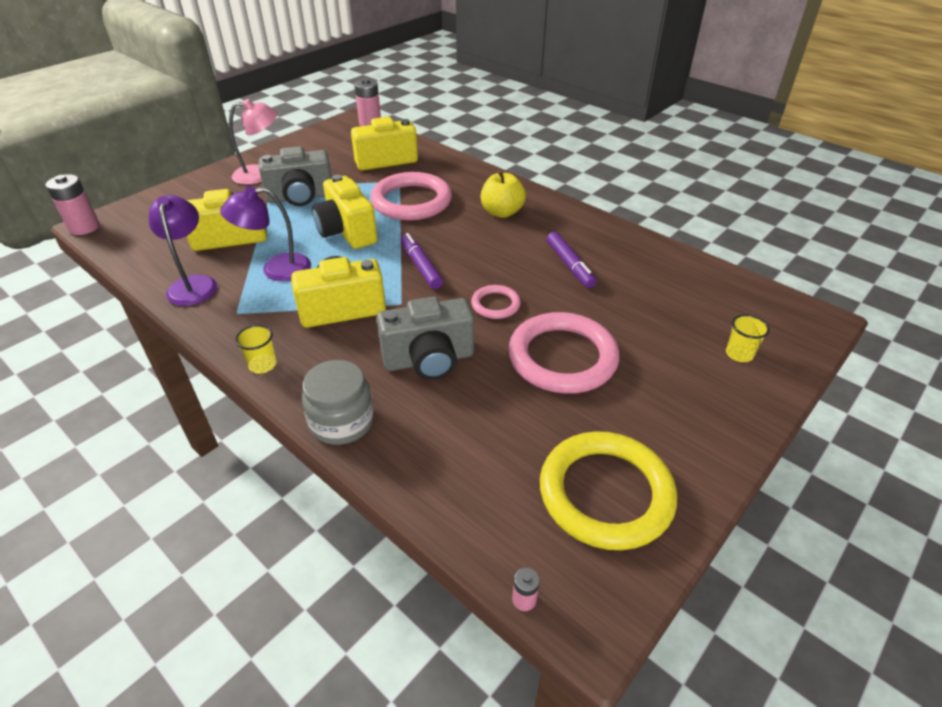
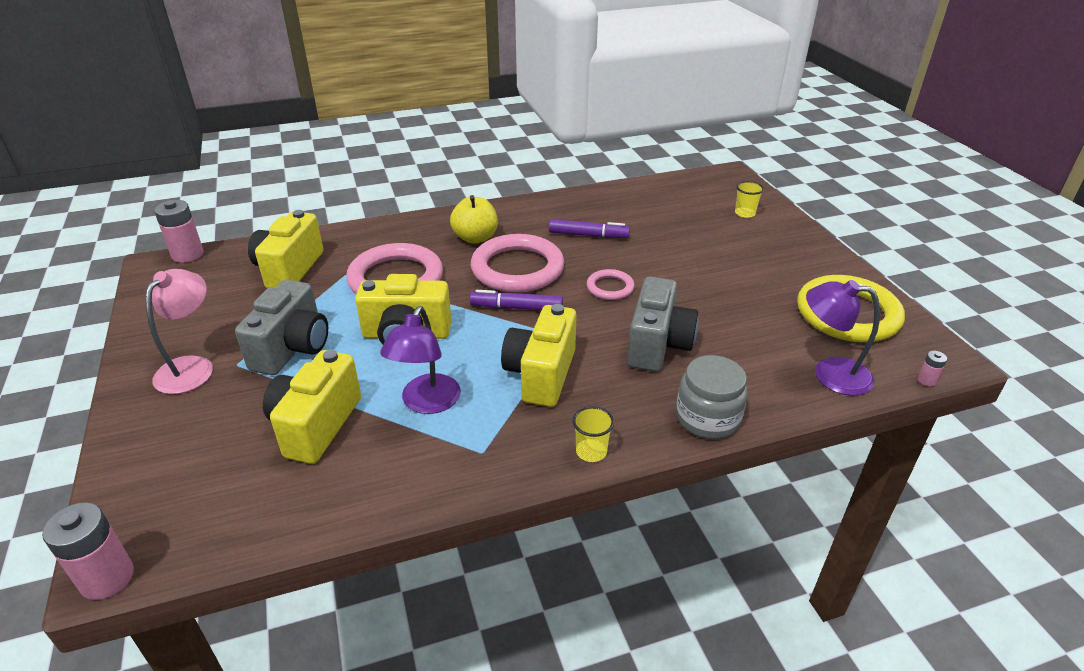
camera: 60 degrees left, 5 degrees down
(193, 284) = (390, 478): purple lamp -> purple lamp (830, 374)
(562, 357) = (700, 280): pink ring -> pink ring (517, 268)

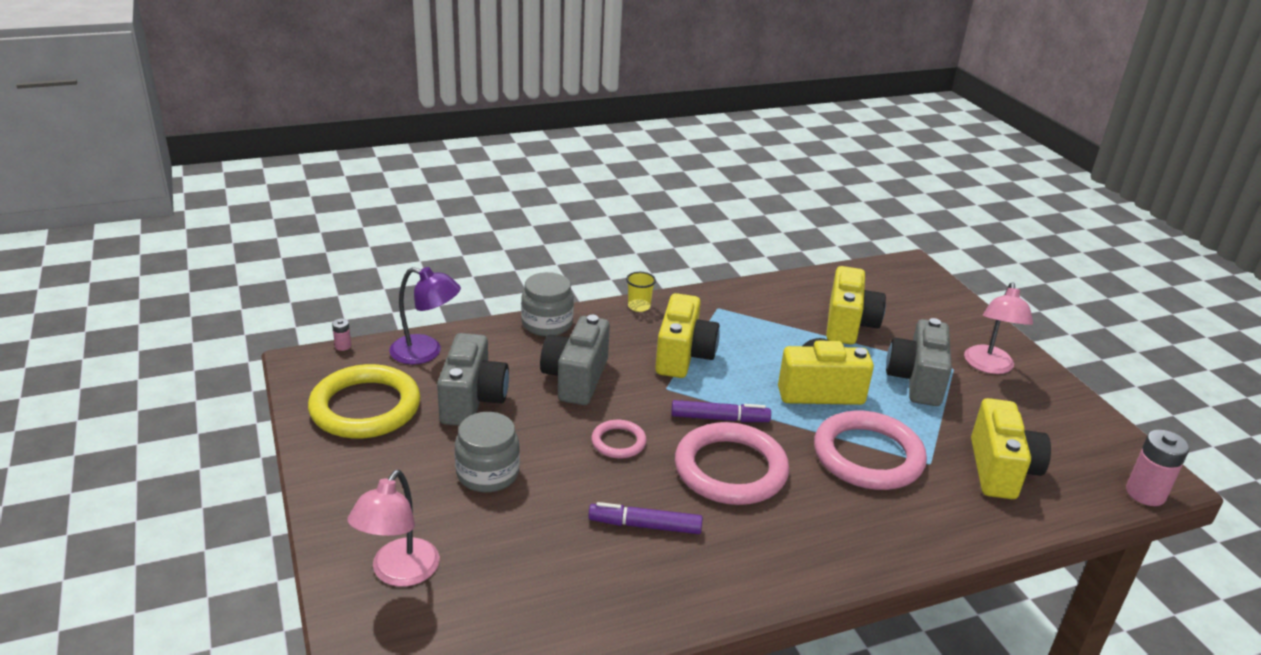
camera: 175 degrees right, 5 degrees down
(107, 578) = (908, 261): pink battery -> none
(426, 403) = (772, 337): purple lamp -> none
(475, 238) = (800, 521): yellow apple -> none
(712, 264) = (487, 473): none -> grey jar
(745, 213) = (399, 573): yellow cup -> pink lamp
(752, 321) = (472, 400): none -> grey camera

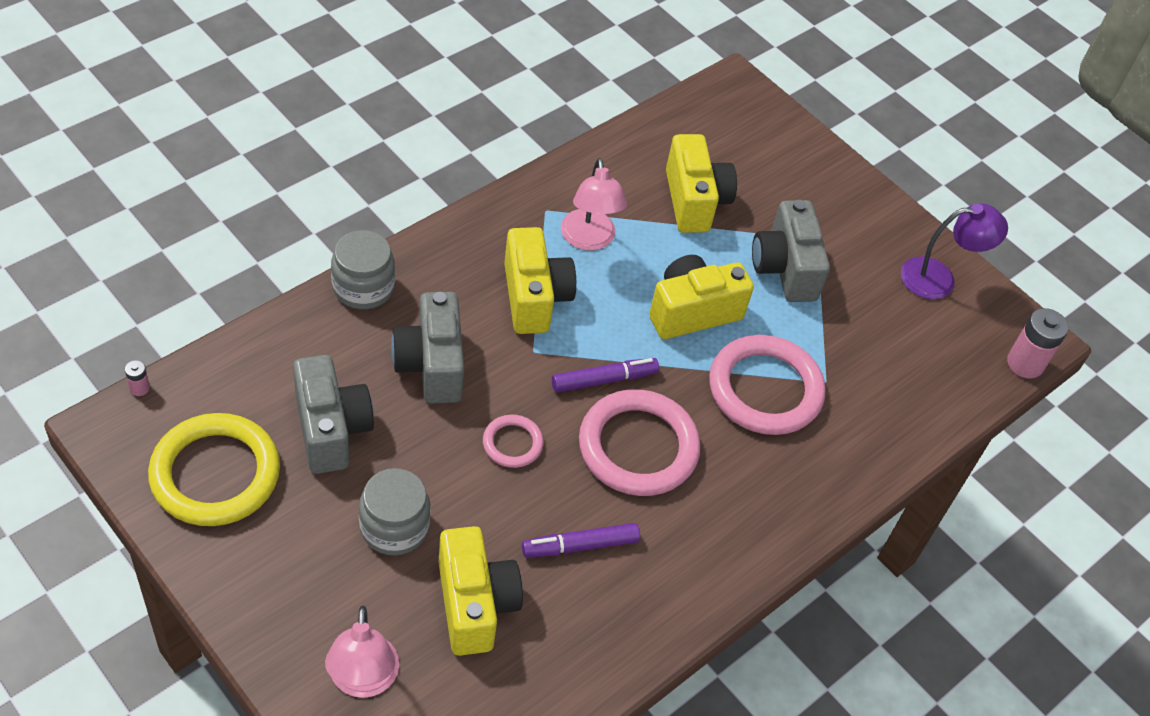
camera: 25 degrees left, 20 degrees up
(426, 352) = (243, 371): purple lamp -> purple lamp (939, 278)
(639, 306) = (457, 231): yellow cup -> none
(989, 366) = (851, 227): pink lamp -> pink lamp (589, 240)
(1000, 470) = (892, 371): yellow camera -> yellow camera (475, 604)

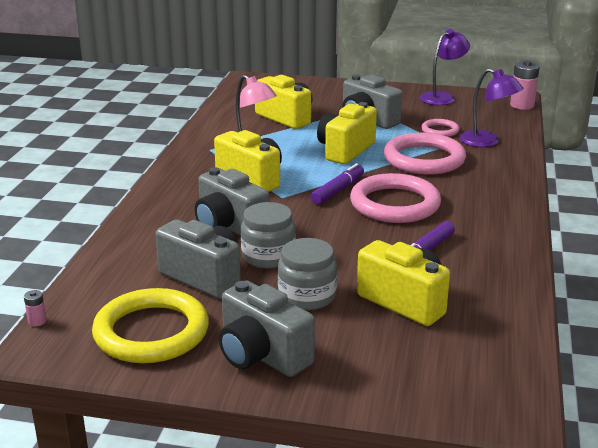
camera: 30 degrees left, 25 degrees down
(274, 576) = (262, 355): none -> grey camera
(363, 287) = (140, 216): grey jar -> grey jar (268, 256)
(363, 680) = (391, 368): pink lamp -> none
(512, 443) = (325, 233): pink ring -> pink ring (440, 130)
(882, 407) = (487, 142): none -> purple lamp

